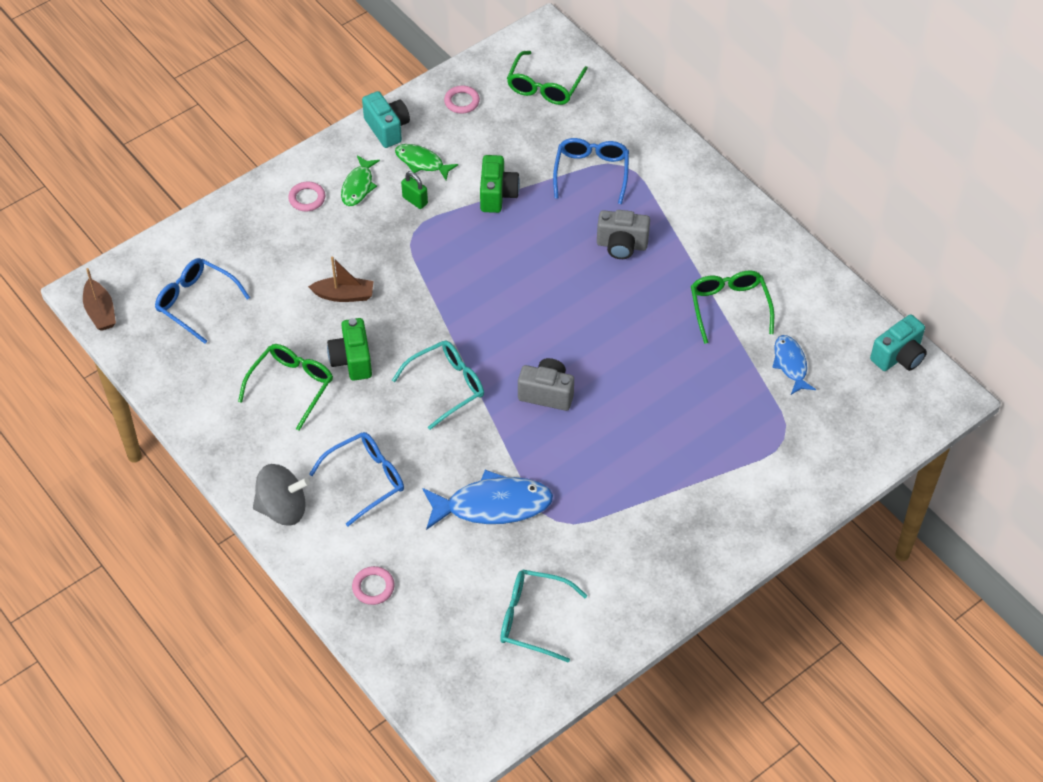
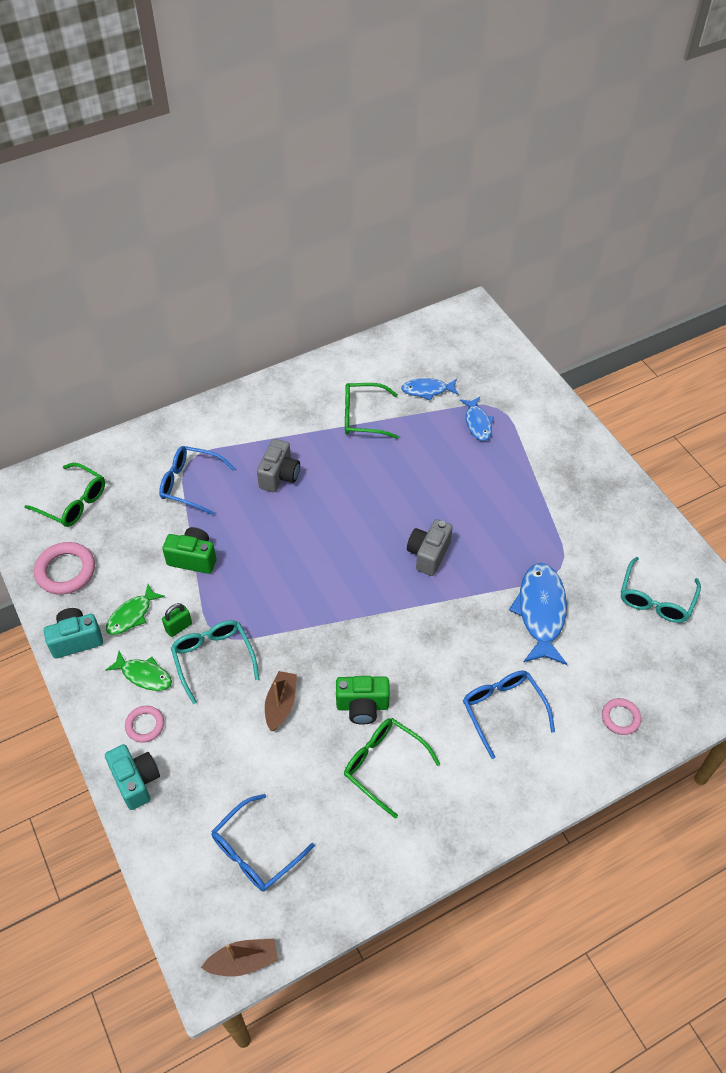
camera: 80 degrees left, 0 degrees up
(283, 508) = (528, 788): grey spinning top -> none
(446, 386) = (408, 631): turquoise glasses -> turquoise glasses (213, 659)
(462, 102) = (65, 571): pink ring -> pink ring, size x1.69
(752, 421) = (477, 423): none -> blue fish
(898, 356) = (431, 328): turquoise camera -> turquoise camera (136, 781)

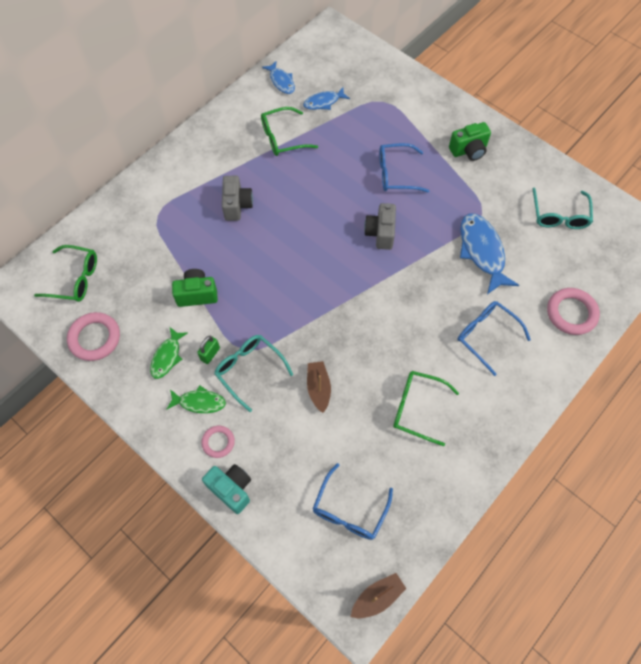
camera: 20 degrees left, 10 degrees up
(76, 640) = (130, 392): turquoise camera -> none
(191, 484) = (168, 233): blue glasses -> blue glasses (396, 174)
(362, 706) = (381, 368): green camera -> green camera (468, 150)
(477, 423) = (373, 118): blue fish -> blue fish (281, 81)
(620, 718) = (571, 313): pink ring -> pink ring, size x1.69

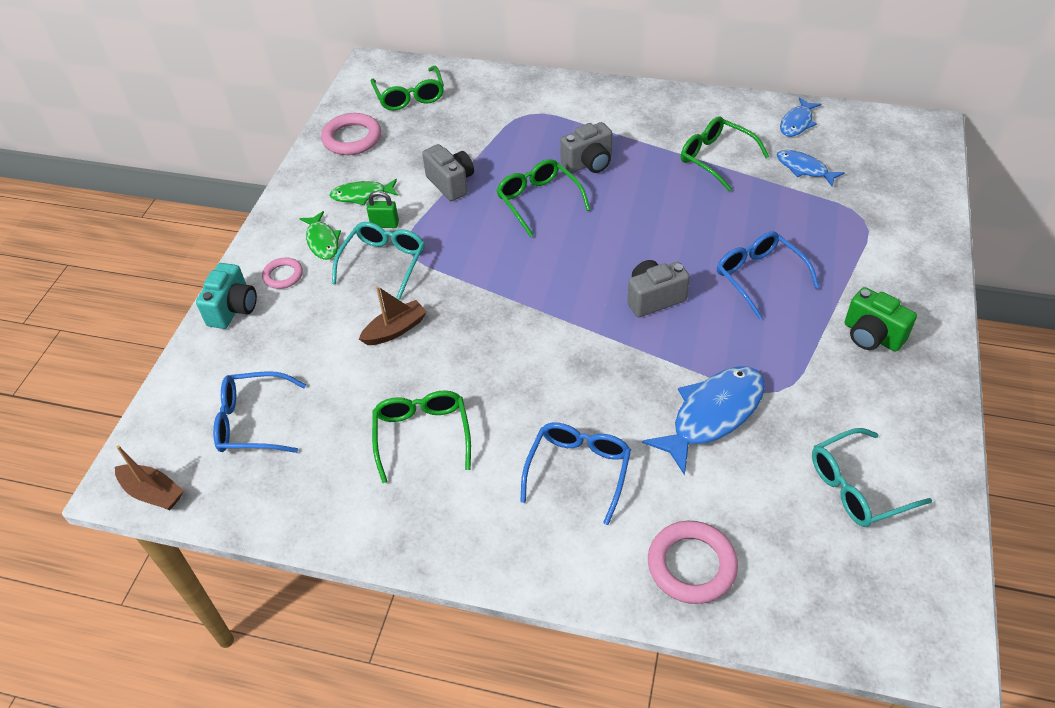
camera: 65 degrees right, 15 degrees down
(197, 294) = (451, 183): green camera -> grey camera
(254, 251) = (539, 201): none -> green glasses

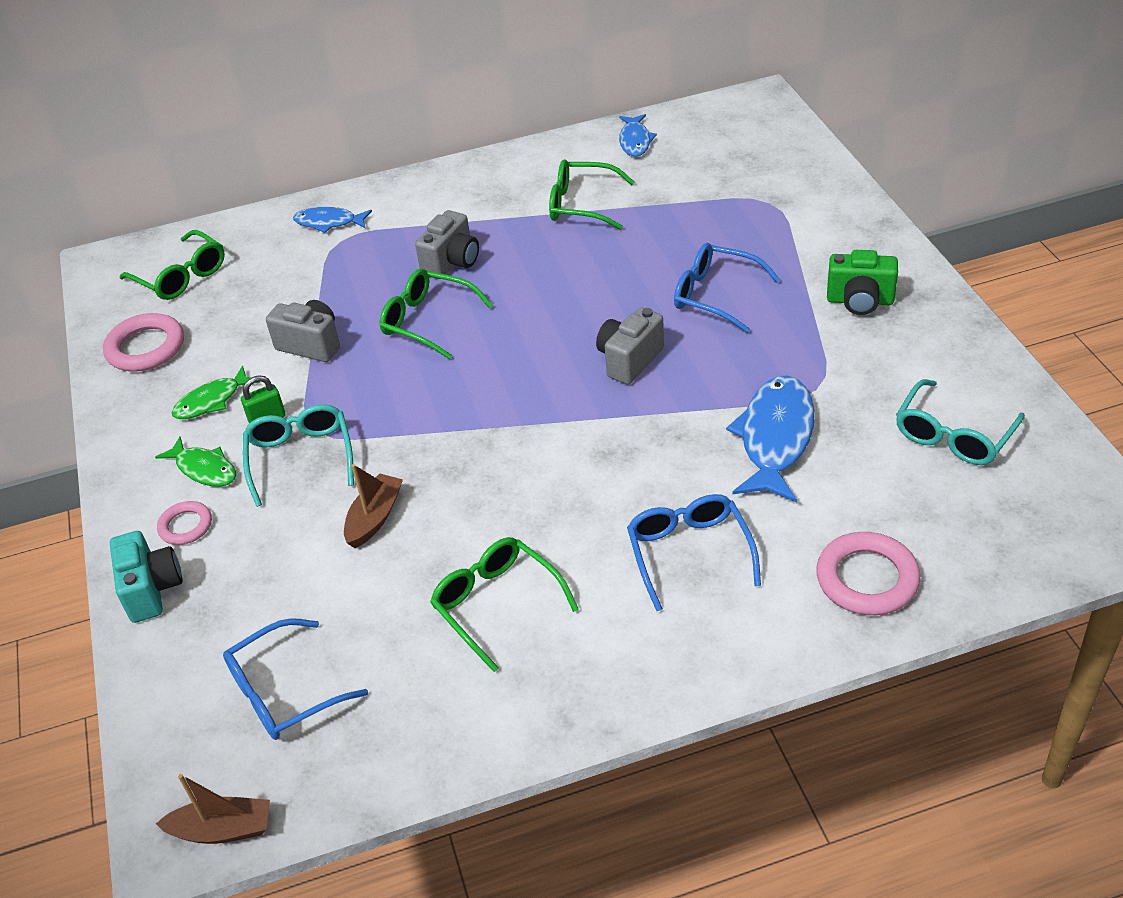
camera: 30 degrees left, 5 degrees down
(804, 169) = (677, 180): blue fish -> blue fish (329, 222)

